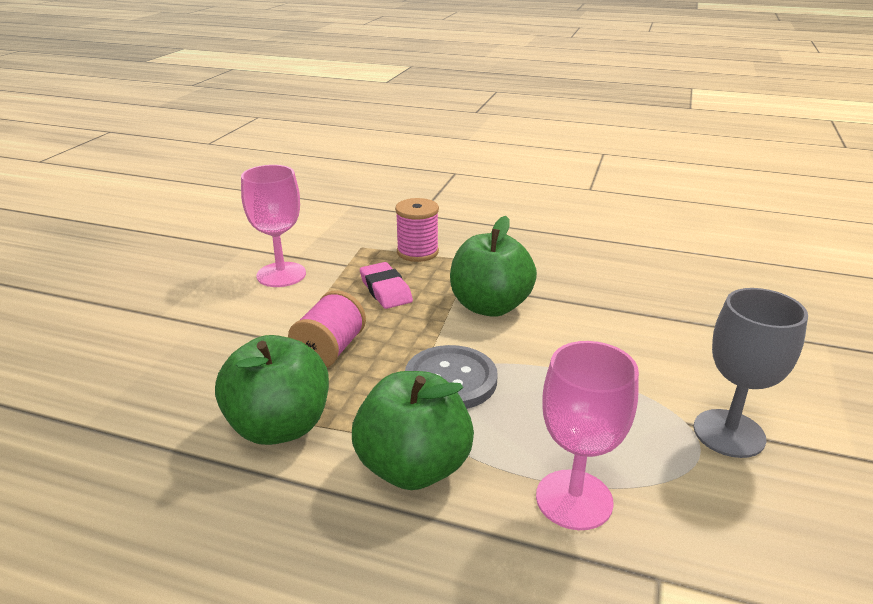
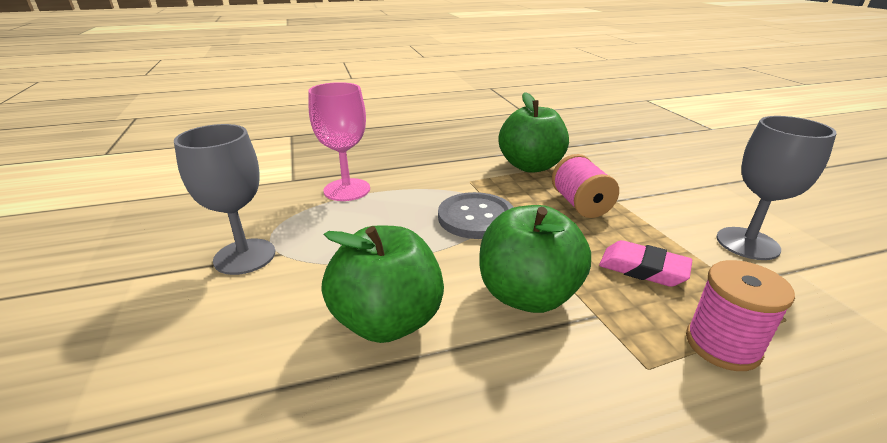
camera: 145 degrees right, 0 degrees up
(281, 275) = (747, 243): pink goblet -> grey goblet
(414, 467) = (442, 175): green apple -> green apple (388, 321)

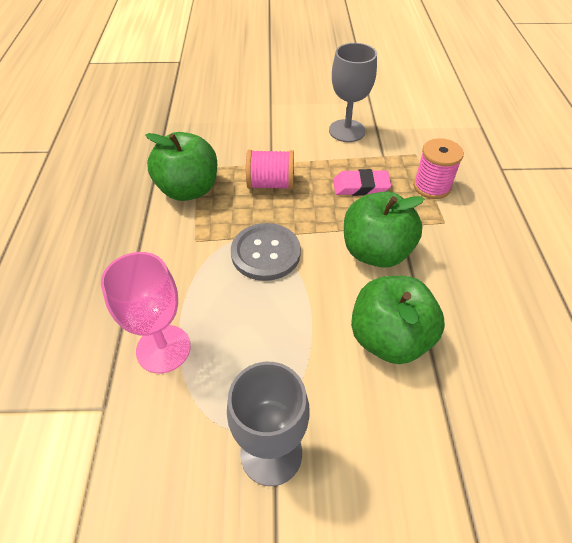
camera: 75 degrees left, 20 degrees up
(643, 269) = (361, 186): pink eraser -> pink eraser turned 45 degrees clockwise

